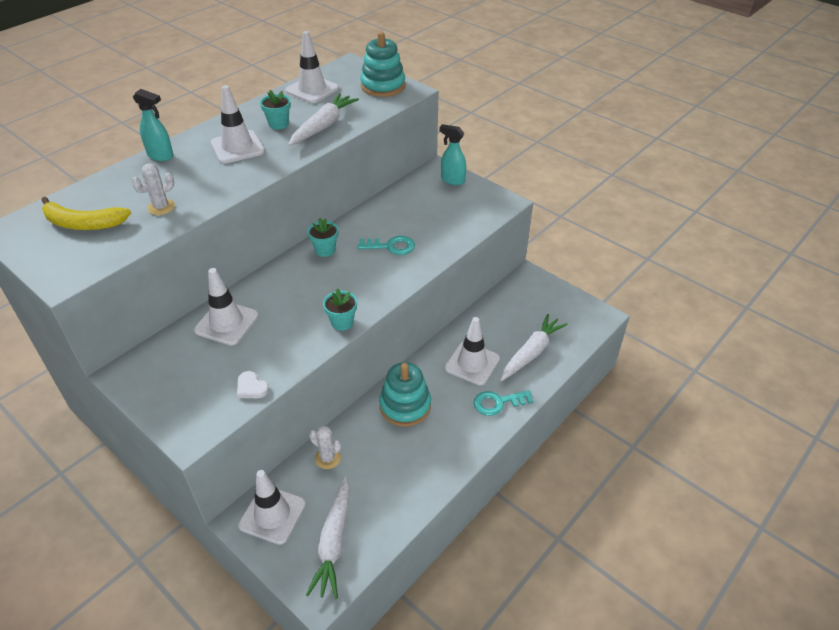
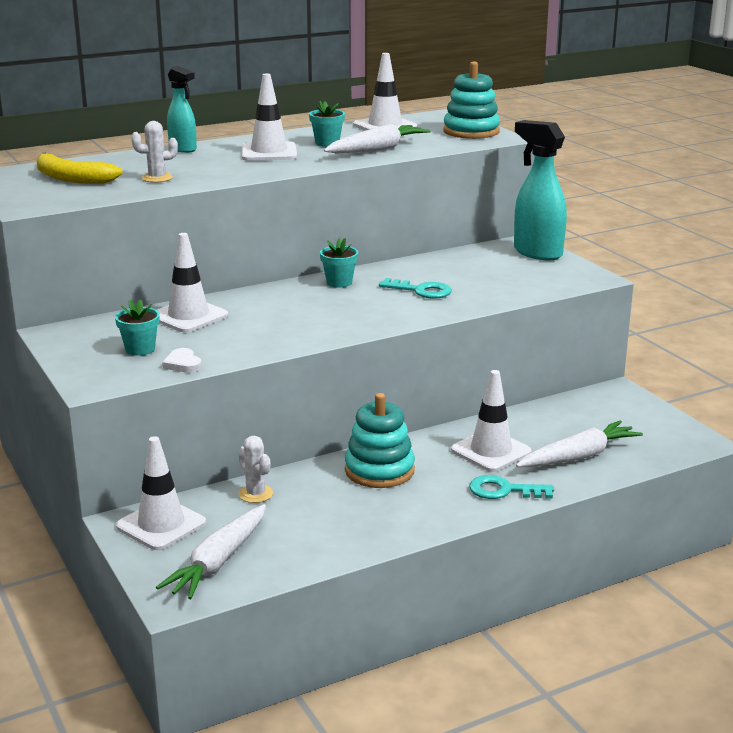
camera: 20 degrees right, 20 degrees down
(342, 322) = (320, 335): turquoise flower pot -> turquoise flower pot (140, 349)
(452, 180) = (537, 253): turquoise spray bottle -> turquoise spray bottle, size x1.65

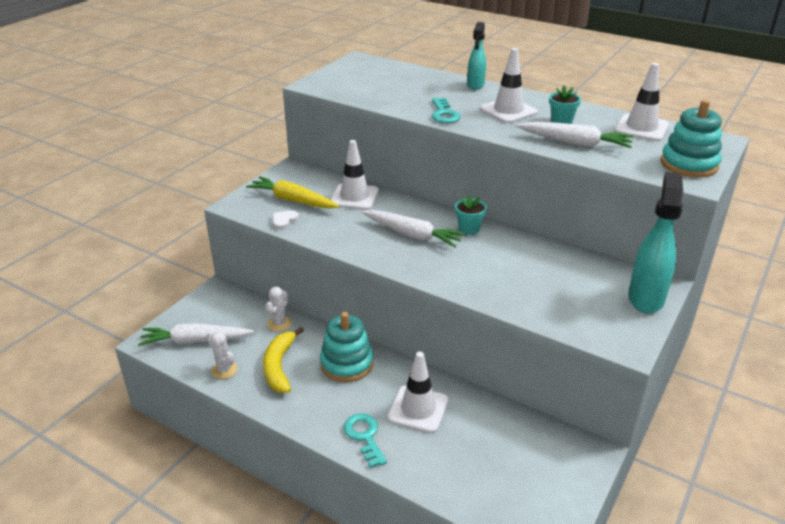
camera: 60 degrees right, 10 degrees up
(71, 178) = (374, 78): yellow banana -> yellow banana (279, 366)
(140, 349) = (293, 200): turquoise flower pot -> yellow carrot
(157, 178) = (405, 98): white cactus -> white cactus (224, 370)
(161, 525) = (222, 303): white traffic cone -> none
(421, 291) = (494, 267): turquoise key -> turquoise key (444, 114)
(578, 456) = (451, 463): white carrot -> white carrot (412, 235)

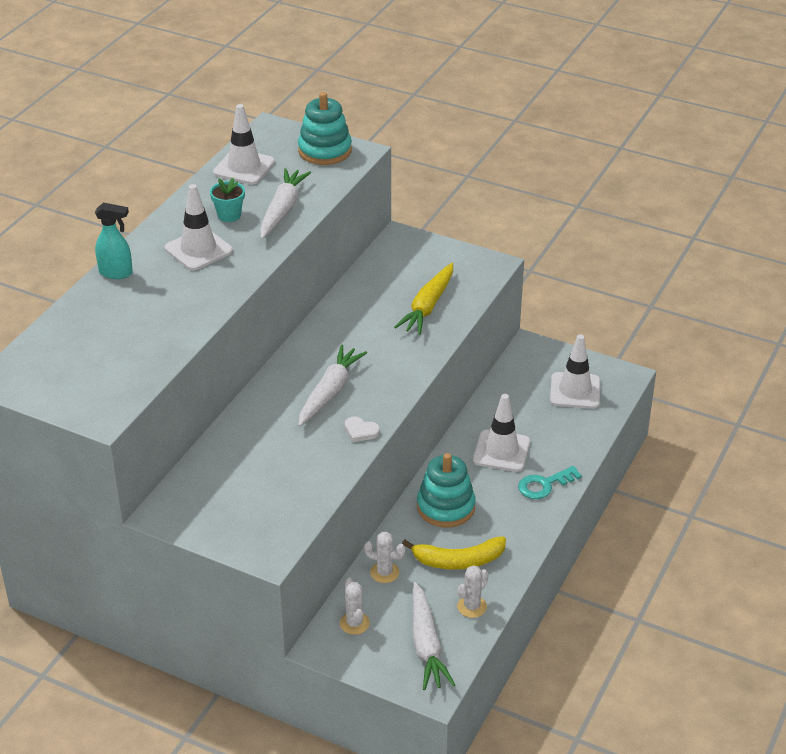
camera: 95 degrees left, 5 degrees up
(232, 306) = (354, 623): none -> white cactus
(284, 221) = (307, 500): white heart -> white heart (361, 431)
(293, 200) = (255, 500): yellow carrot -> yellow carrot (428, 306)
(354, 197) = (245, 445): white traffic cone -> white traffic cone (575, 391)
(444, 114) = (207, 296): turquoise key -> none
(469, 229) = (313, 351): turquoise flower pot -> none
(646, 298) = (422, 248): turquoise spray bottle -> none

